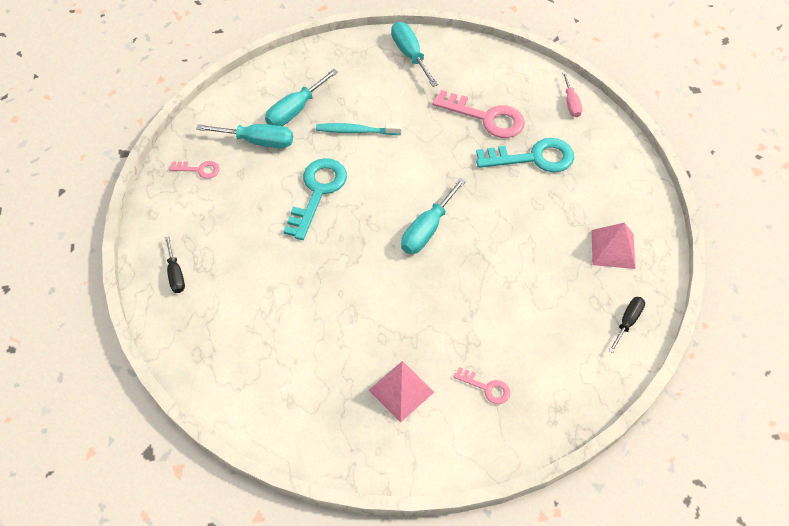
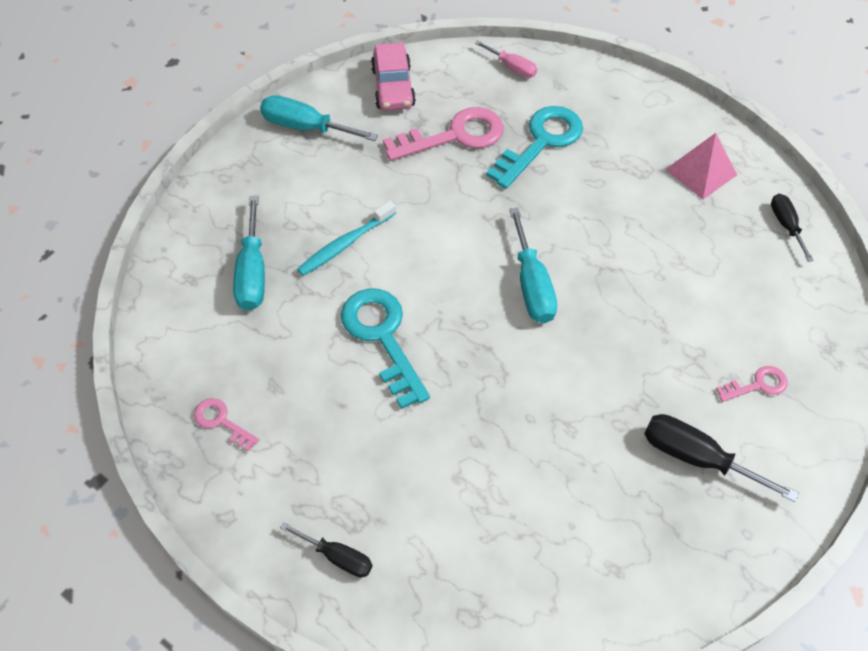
camera: 45 degrees left, 0 degrees up
(199, 169) = (221, 421): pink key -> pink key turned 105 degrees counterclockwise
(258, 141) = (252, 337): turquoise screwdriver -> none
(401, 391) = (696, 457): pink pyramid -> black screwdriver
(485, 66) = (393, 87): none -> pink car

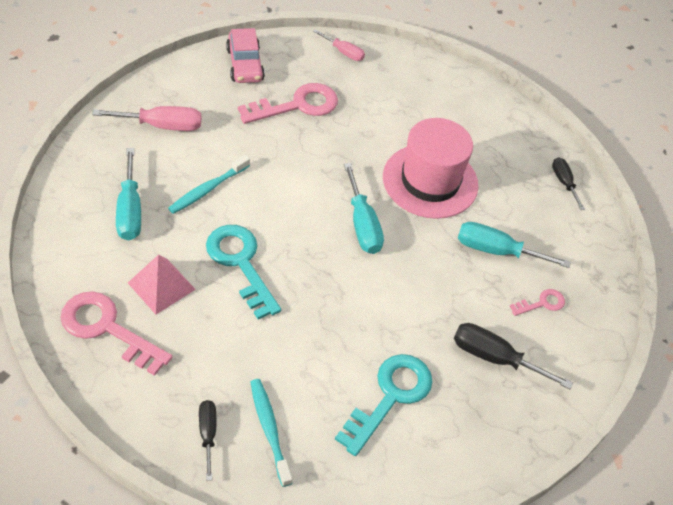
camera: 10 degrees left, 5 degrees down
(221, 421) = (107, 328): pink key -> pink key, size x1.98
(293, 166) = (162, 126): none -> pink screwdriver
(305, 127) = (171, 94): turquoise screwdriver -> turquoise screwdriver (496, 251)
(337, 557) = (208, 434): black screwdriver -> black screwdriver turned 120 degrees counterclockwise
(413, 552) = (269, 430): none -> turquoise toothbrush
(541, 142) = (368, 112): turquoise key -> turquoise key (390, 396)
(616, 227) = (430, 181): none -> pink hat
(701, 172) = (497, 139): pink pyramid -> pink pyramid (161, 286)

